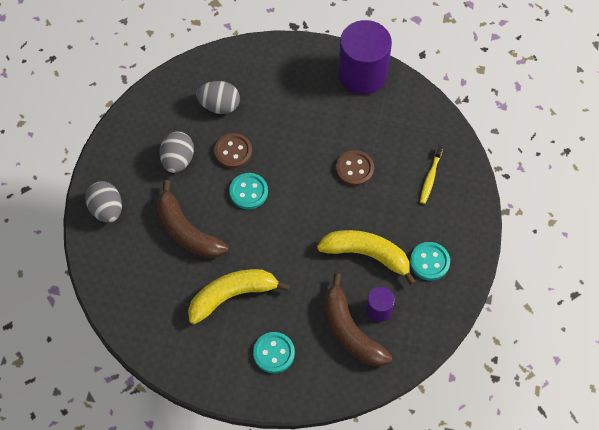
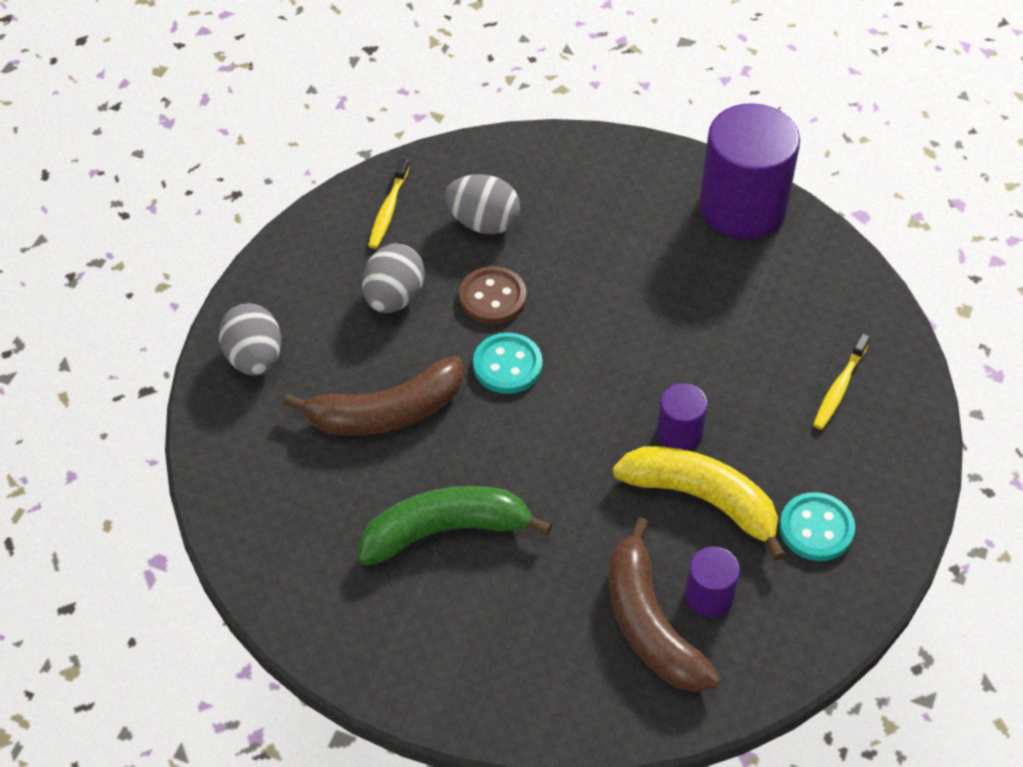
camera: 10 degrees right, 10 degrees down
(164, 106) = (388, 210): none -> yellow toothbrush
(187, 231) = (386, 412): brown banana -> brown banana turned 75 degrees counterclockwise
(232, 295) = (445, 531): yellow banana -> green banana
(274, 353) = (502, 640): turquoise button -> none
(348, 217) = (679, 432): none -> purple cylinder
(354, 169) = (703, 355): brown button -> none

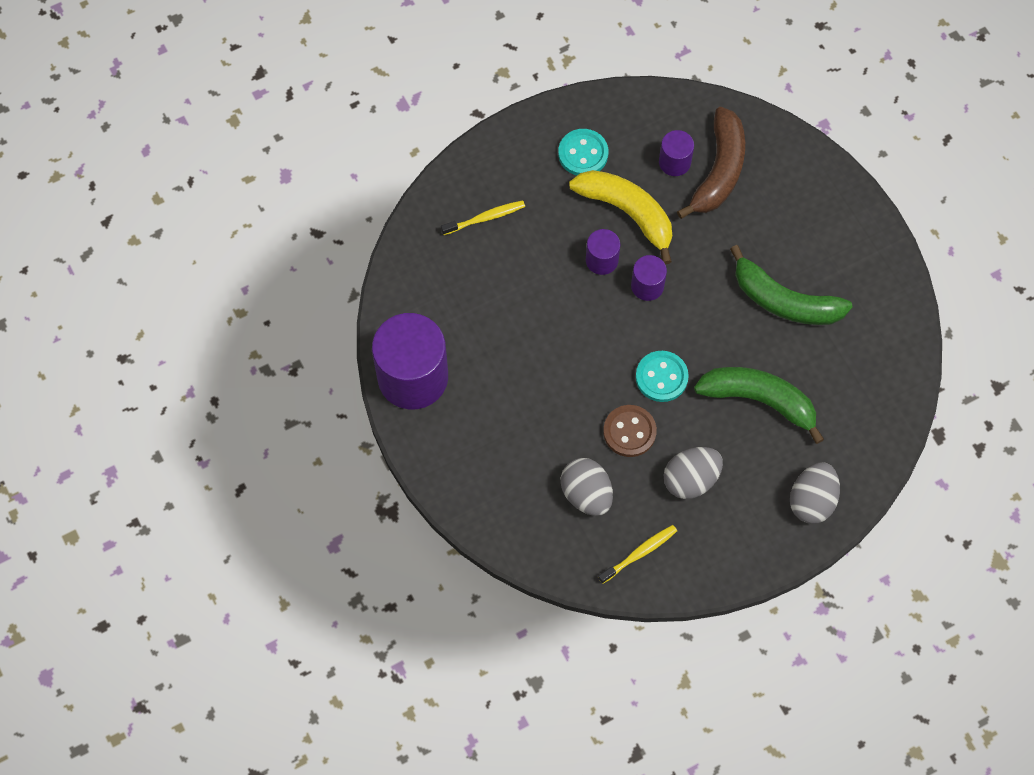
camera: 140 degrees left, 15 degrees up
(386, 412) = (759, 400): brown banana -> green banana
(607, 441) = (647, 286): none -> purple cylinder
(702, 500) = (627, 213): yellow banana -> yellow banana turned 150 degrees clockwise

